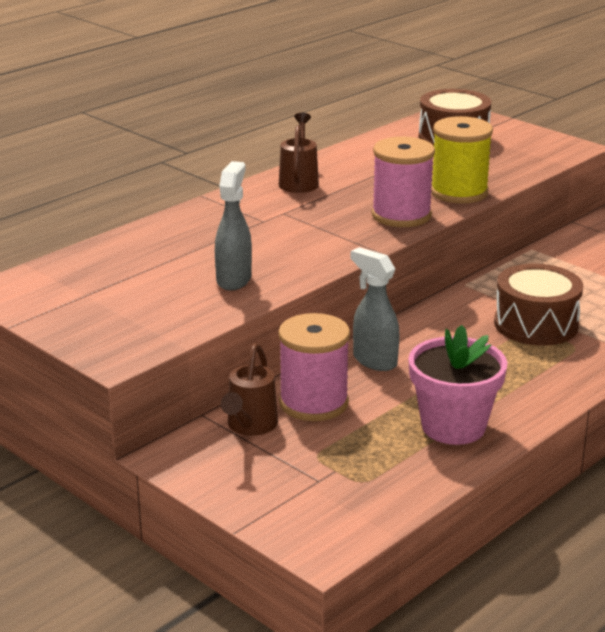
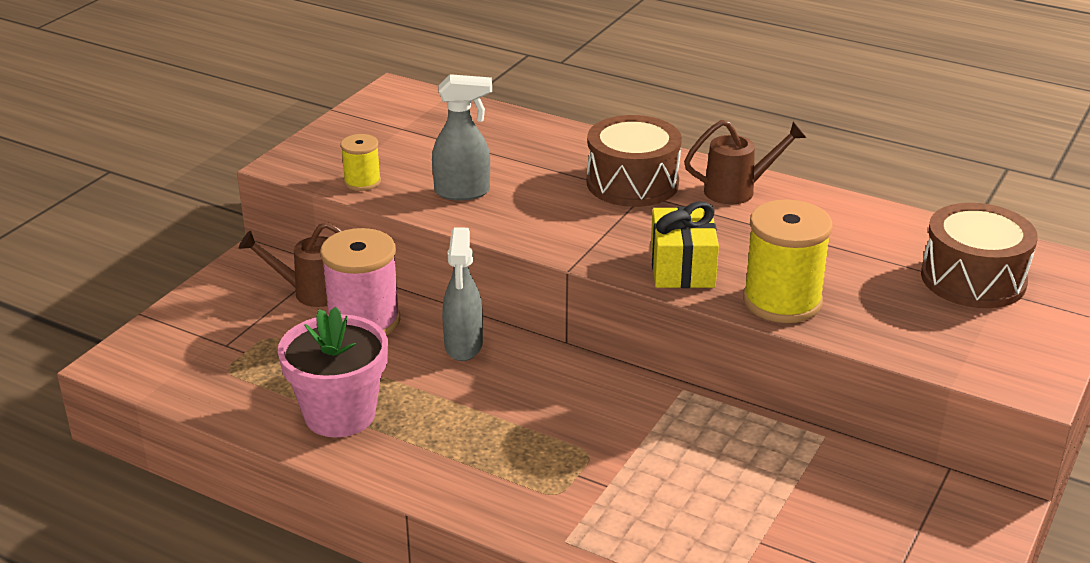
camera: 75 degrees right, 5 degrees up
(183, 322) = (362, 182): none -> yellow spool
(374, 360) = (463, 346): grey spray bottle -> grey spray bottle turned 150 degrees clockwise
(401, 215) = (682, 268): pink spool -> yellow gift
(536, 324) = (601, 456): brown drum -> brown drum (632, 183)

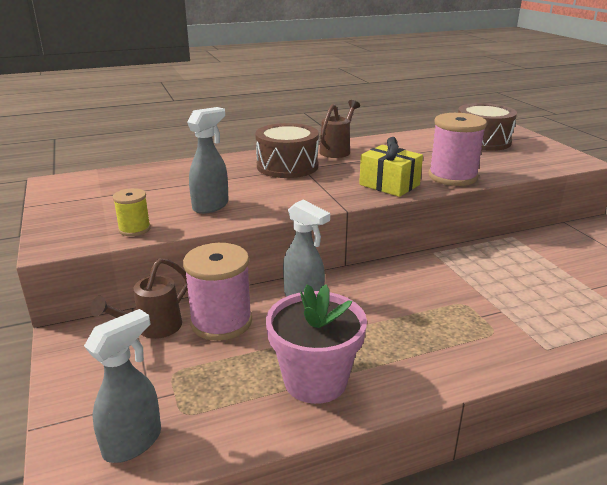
camera: 50 degrees left, 5 degrees down
(174, 365) = (133, 442): none -> grey spray bottle
(782, 301) = (452, 177): yellow spool -> pink spool

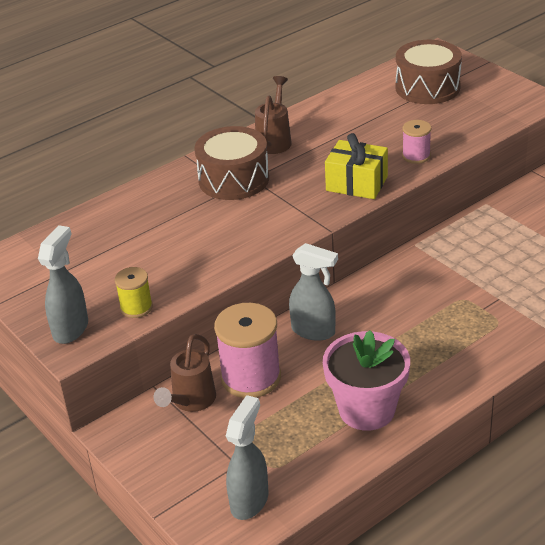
camera: 15 degrees left, 10 degrees up
(211, 206) = (191, 258): grey spray bottle -> grey spray bottle (71, 329)
(452, 177) = (416, 156): pink spool -> pink spool, size x0.53

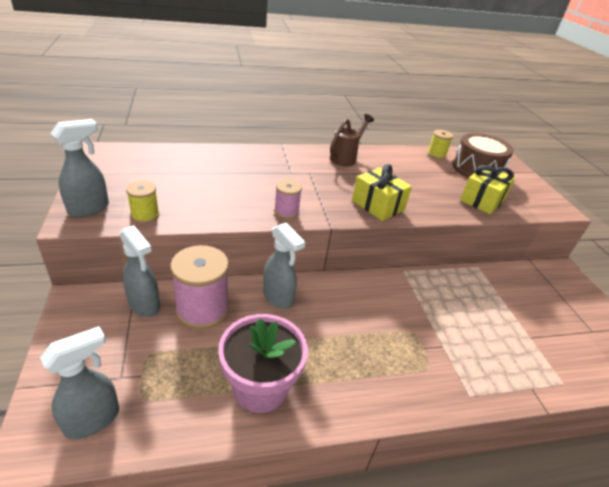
camera: 20 degrees right, 0 degrees up
(190, 402) = (144, 305): brown watering can -> grey spray bottle
(234, 179) = (297, 168): brown drum -> none
(371, 88) = (436, 155): none -> yellow spool
(416, 156) = (437, 206): pink spool -> pink spool (286, 212)
(456, 126) = (482, 200): none -> yellow gift

